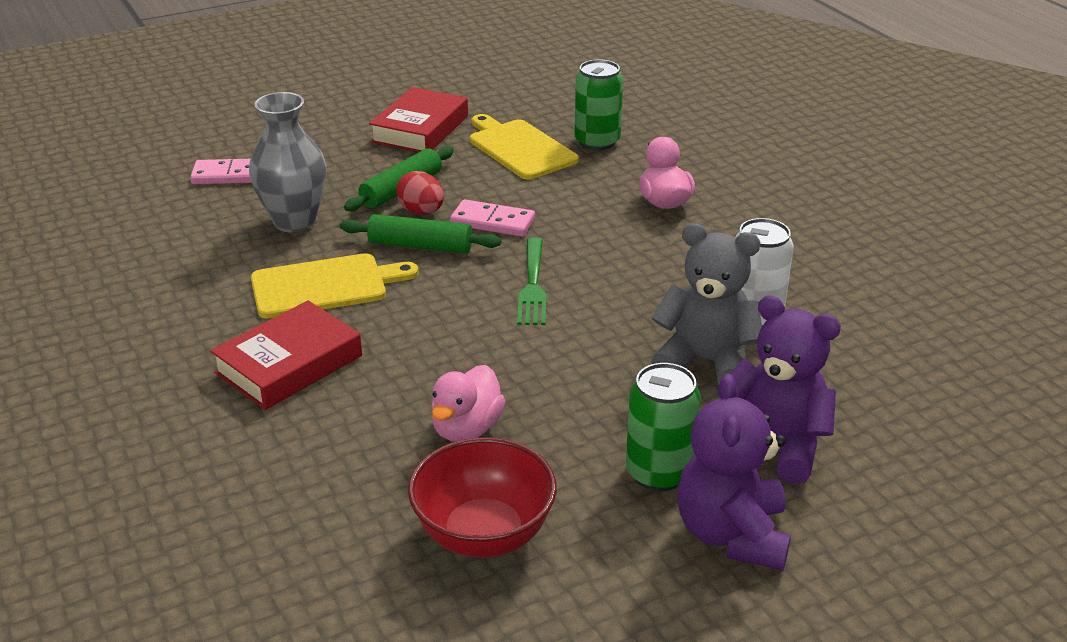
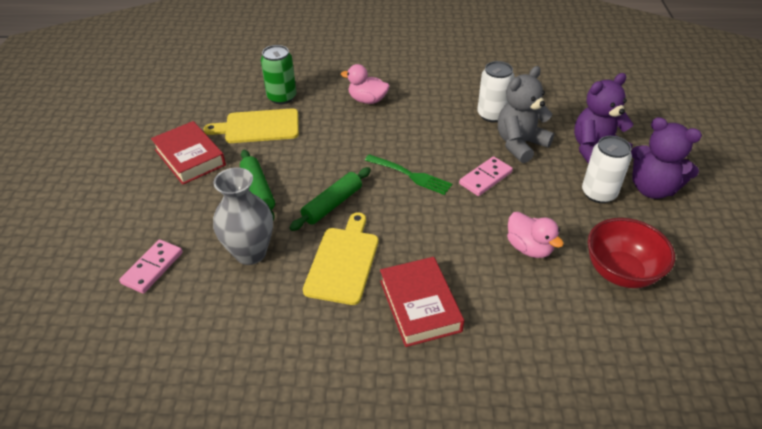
camera: 60 degrees left, 10 degrees up
(421, 212) = (293, 191): red egg -> none
(492, 222) = (332, 166): pink domino -> pink domino (485, 178)
(659, 473) = (598, 193): green can -> white can

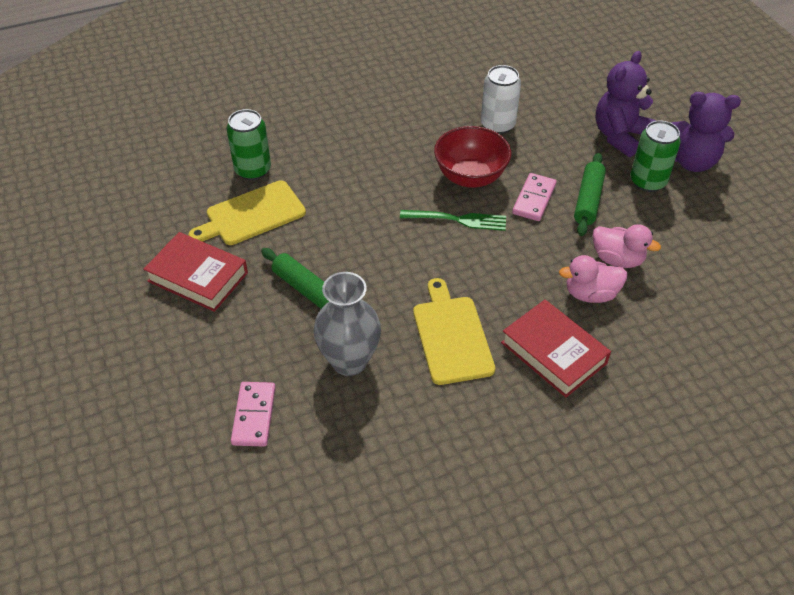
camera: 25 degrees left, 5 degrees up
(332, 204) = (398, 279): green rolling pin -> green rolling pin (588, 200)
(367, 100) = (354, 145): pink duck -> pink duck (590, 294)
(520, 144) = (545, 151): grey teddy bear -> none
(598, 193) = (647, 181): white can -> green can
(620, 272) = (709, 255): red bowl -> red bowl (470, 177)

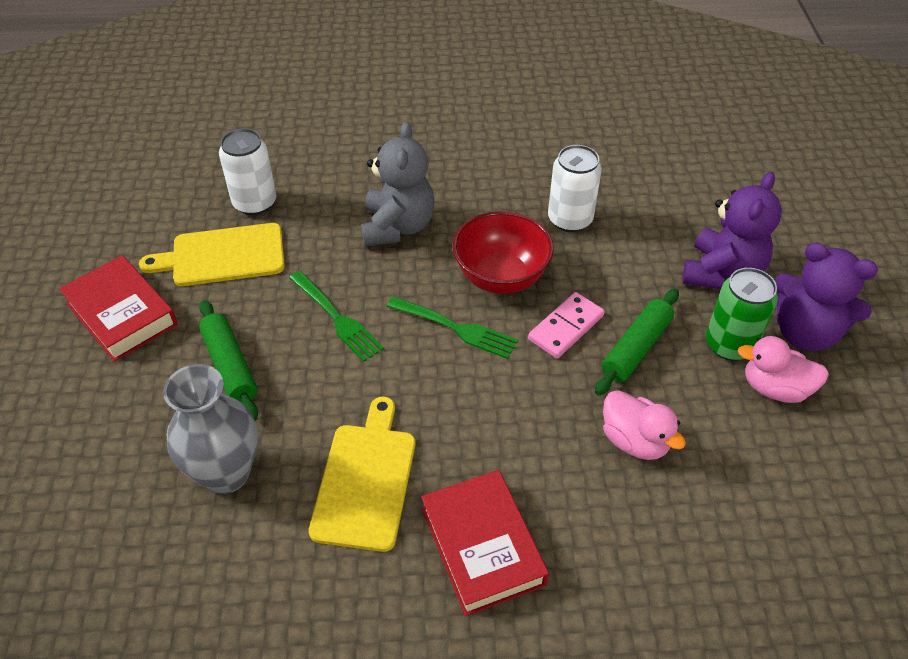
camera: 20 degrees right, 0 degrees up
(253, 170) = (255, 203): green can -> white can
(254, 415) = (79, 508): pink domino -> none
(366, 235) = (336, 317): none -> green fork
(374, 160) = (397, 227): none -> grey teddy bear
(590, 294) = (574, 479): pink duck -> pink duck (775, 388)
(619, 136) = (721, 273): purple teddy bear -> purple teddy bear turned 150 degrees clockwise

